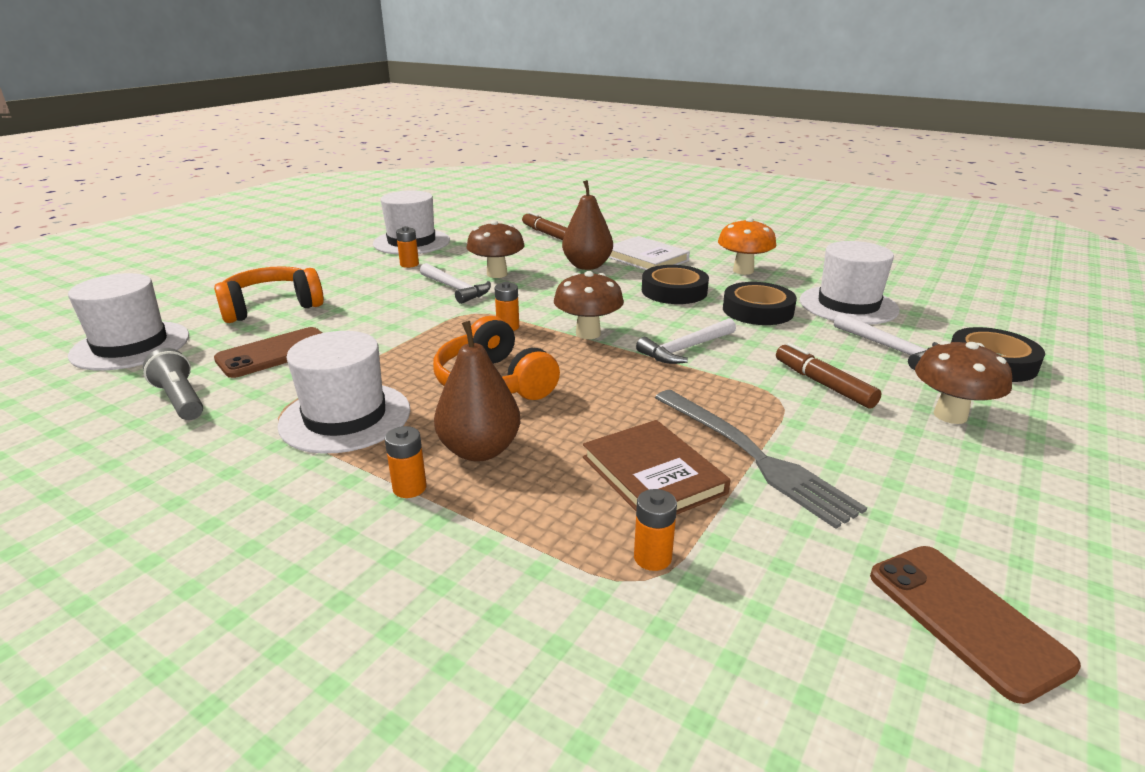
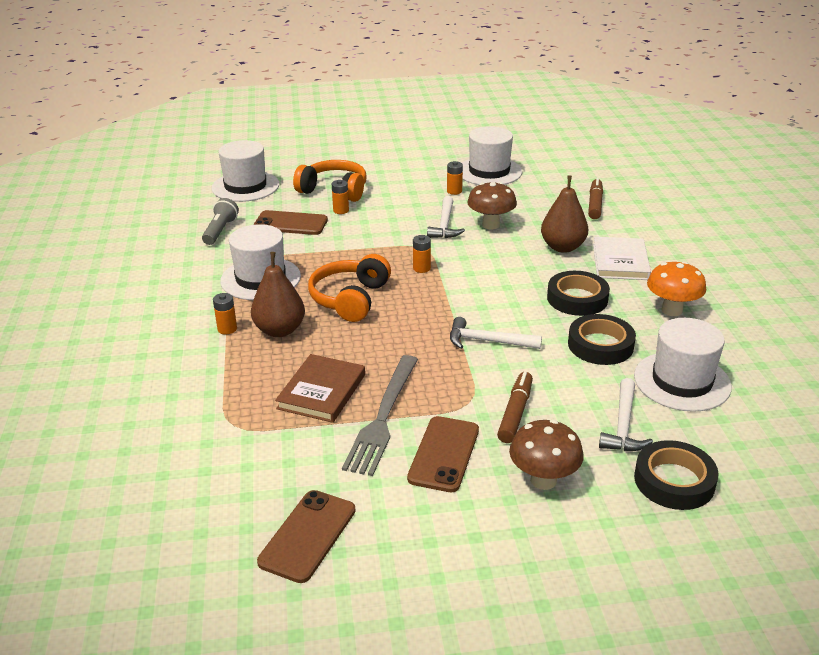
camera: 50 degrees right, 5 degrees up
(588, 333) = (455, 298): brown mushroom -> none
(652, 557) = (251, 420): orange battery -> orange battery (341, 210)
(861, 448) = (444, 454): none -> brown phone

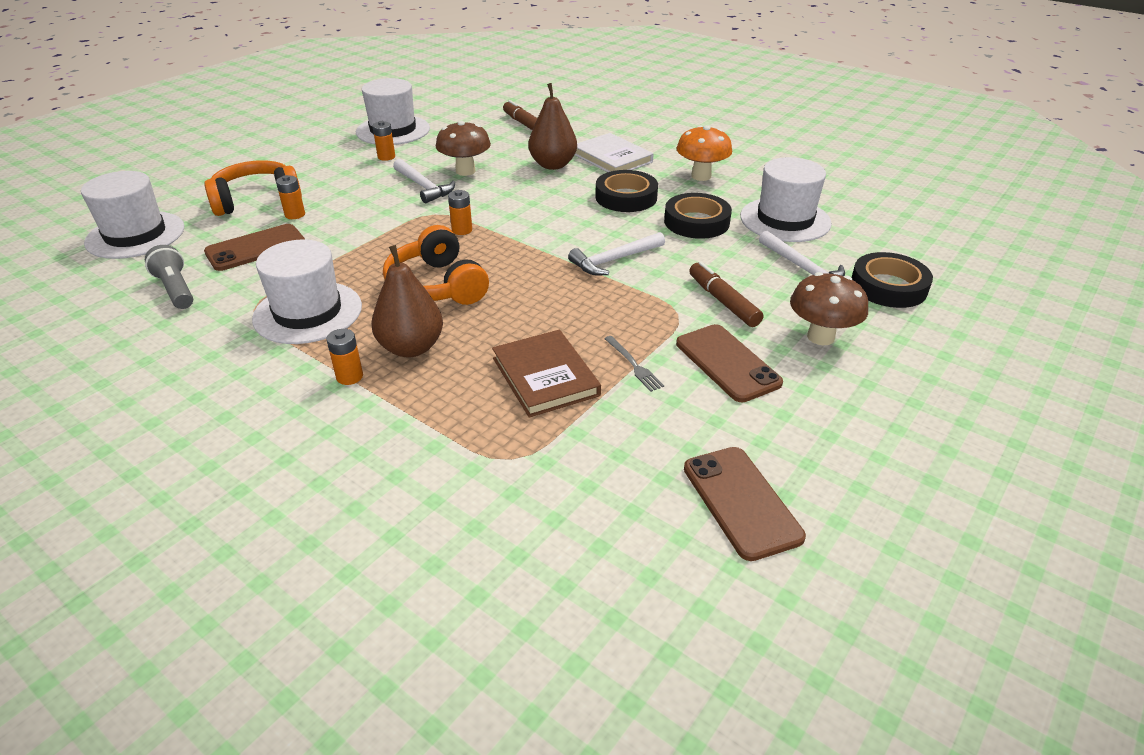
camera: 45 degrees left, 5 degrees up
(383, 417) = (633, 365): grey fork -> grey fork, size x0.44

